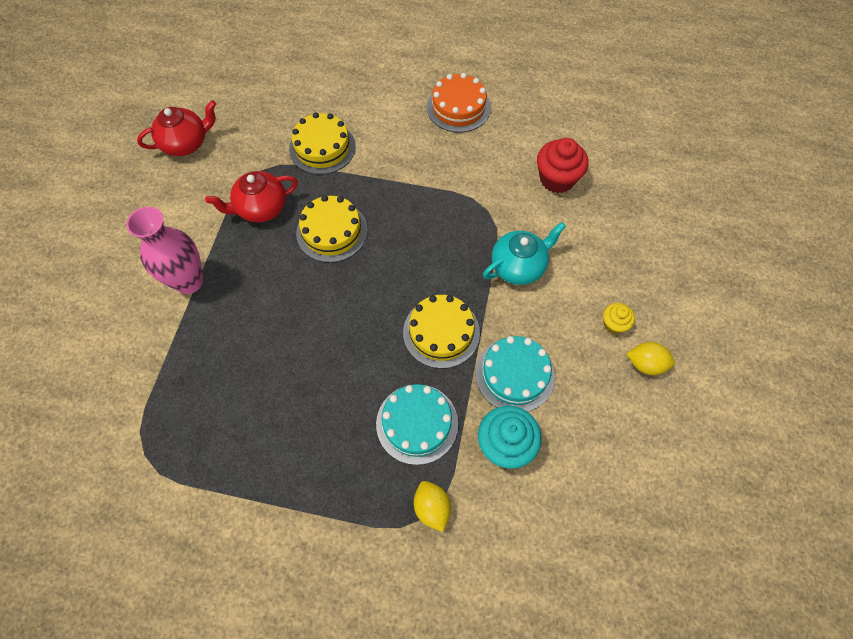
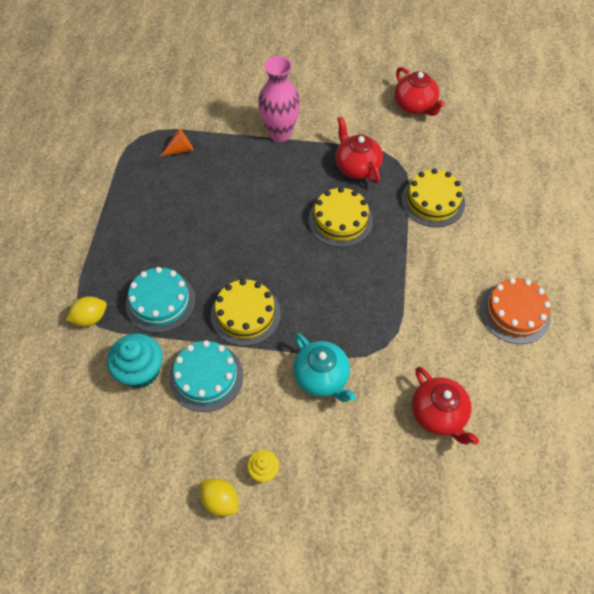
camera: 85 degrees right, 5 degrees down
(185, 400) = (180, 150): none -> orange cone
(557, 179) = (438, 414): red cupcake -> red teapot
(645, 364) = (220, 501): yellow lemon -> yellow lemon turned 60 degrees counterclockwise

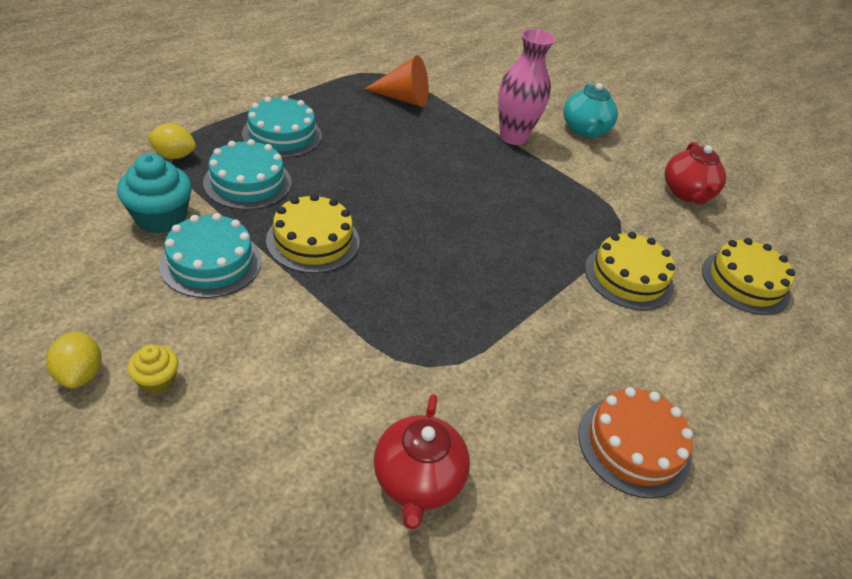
camera: 30 degrees right, 15 degrees down
(138, 245) = (282, 135): none -> turquoise cake
(180, 150) = (403, 98): orange cone -> orange cone, size x1.68
(321, 377) = (323, 344): turquoise teapot -> turquoise teapot (585, 130)
(340, 220) = (501, 230): yellow cake -> yellow cake (745, 282)
(357, 167) = (567, 202): red teapot -> none

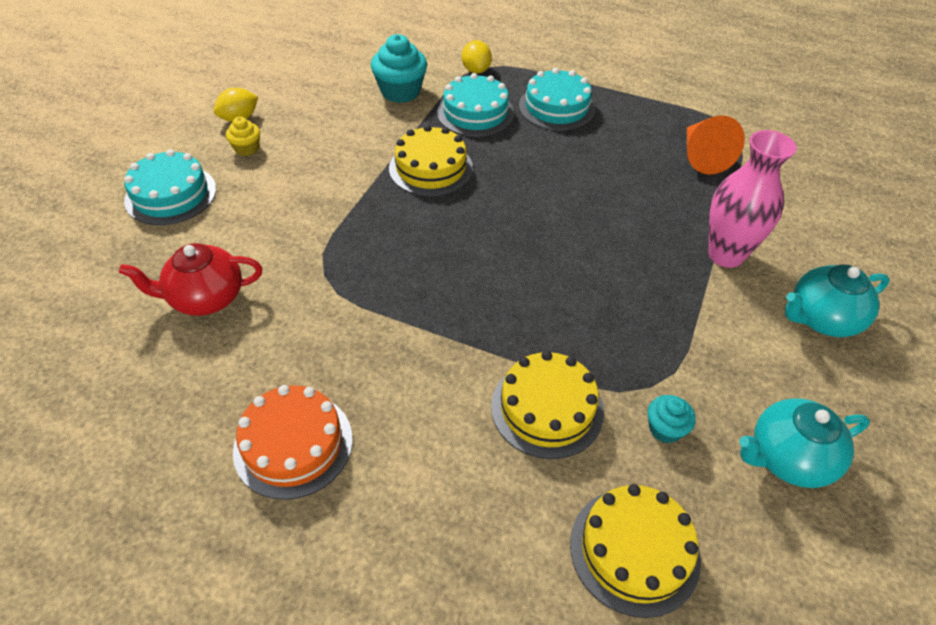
camera: 75 degrees right, 5 degrees up
(211, 262) = (369, 129): turquoise cake -> turquoise cake (171, 195)
(657, 230) = (665, 429): none -> turquoise cupcake
(687, 193) = (788, 458): red teapot -> turquoise teapot

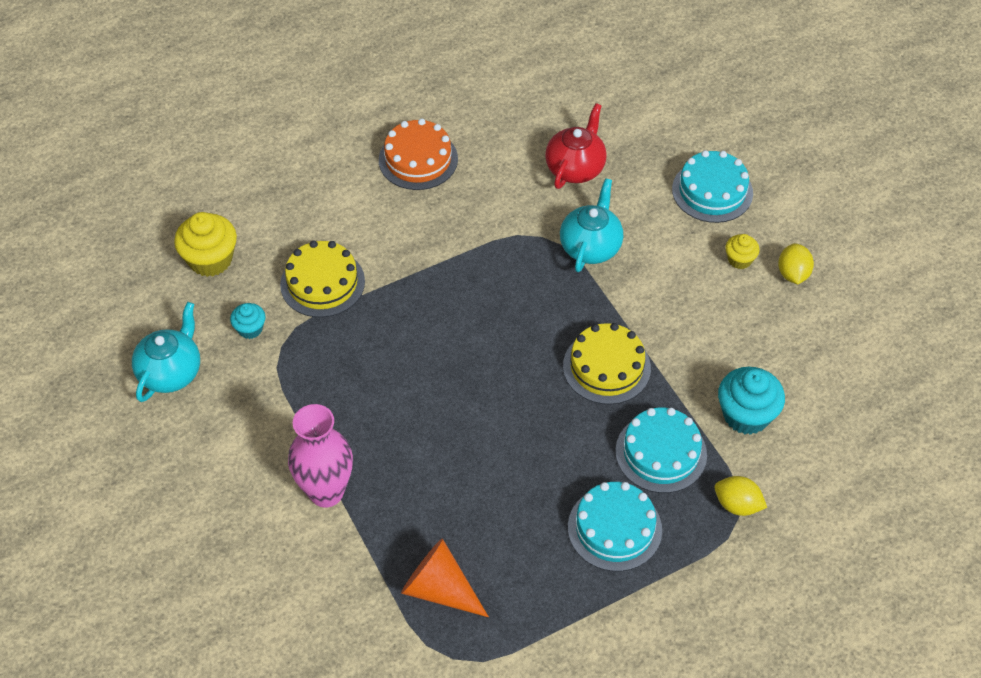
camera: 130 degrees right, 5 degrees up
(634, 550) = (210, 260): yellow cake -> yellow cupcake
(822, 319) = (218, 495): turquoise teapot -> turquoise teapot (590, 247)

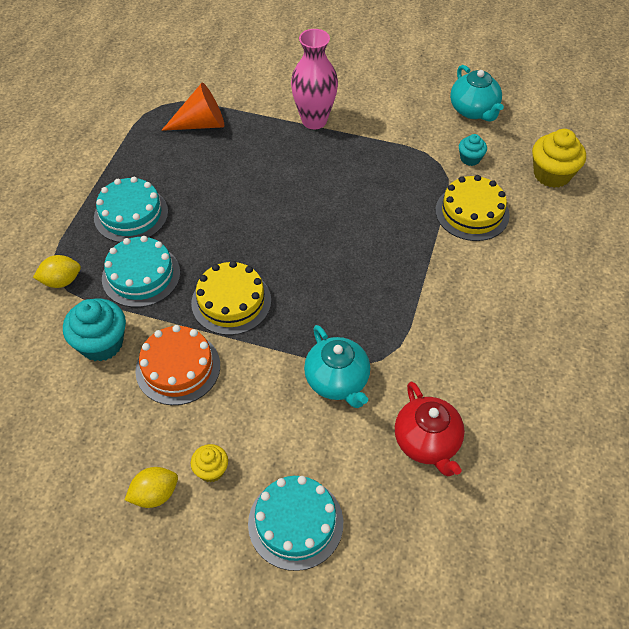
camera: 135 degrees right, 0 degrees up
(418, 159) = (542, 345): orange cake -> orange cake (178, 368)
(793, 274) = (155, 494): yellow lemon -> yellow lemon turned 75 degrees counterclockwise

